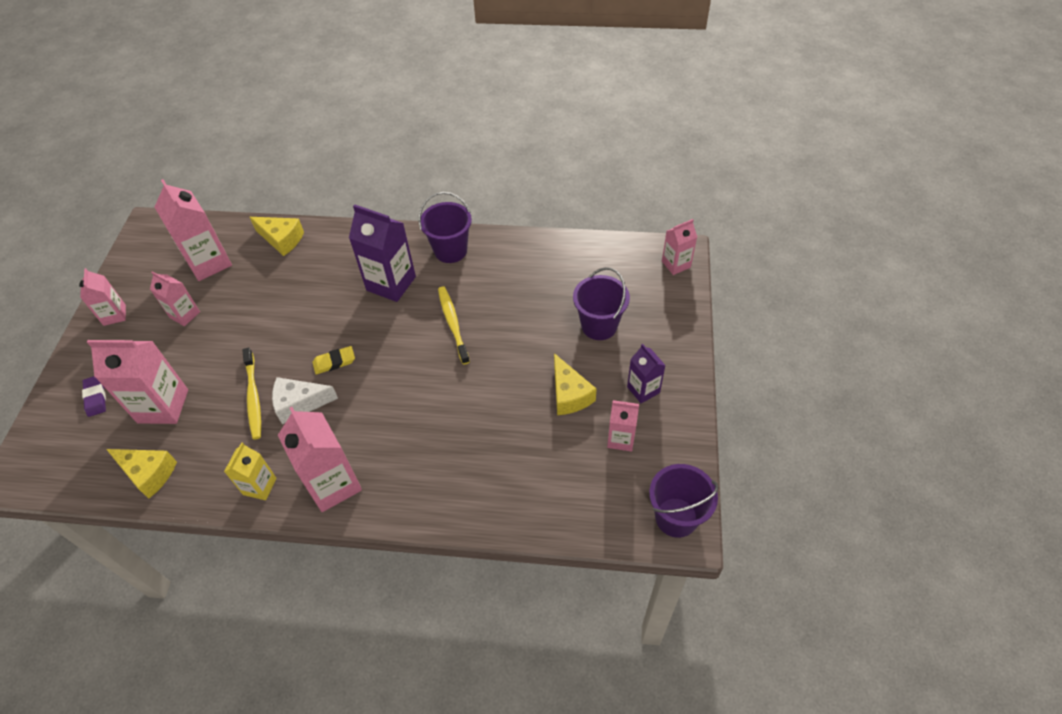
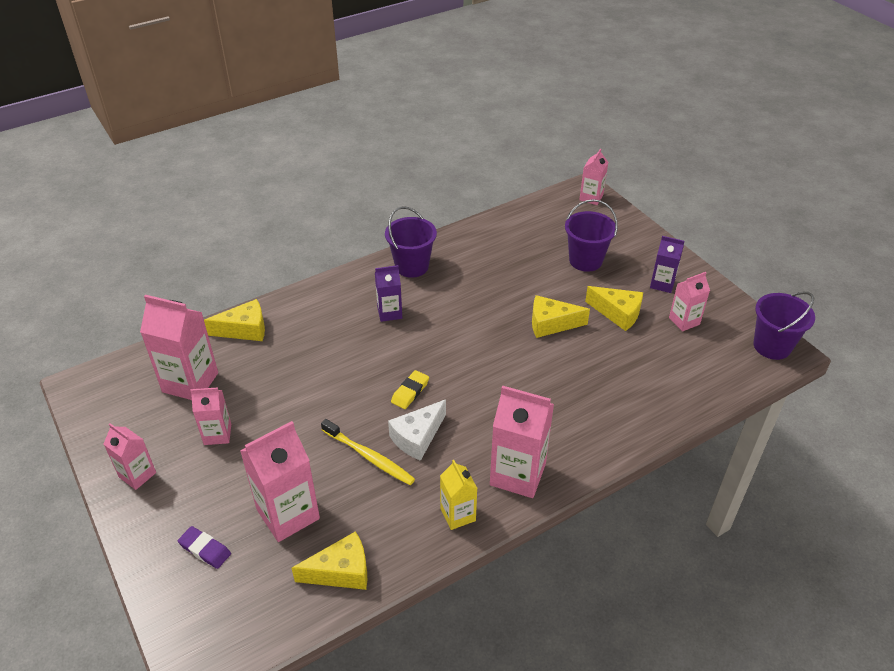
camera: 40 degrees left, 10 degrees down
(391, 283) = (389, 313): purple carton -> purple carton, size x0.58
(453, 323) = (476, 314): yellow toothbrush -> none
(502, 369) = (551, 324): none -> yellow cheese

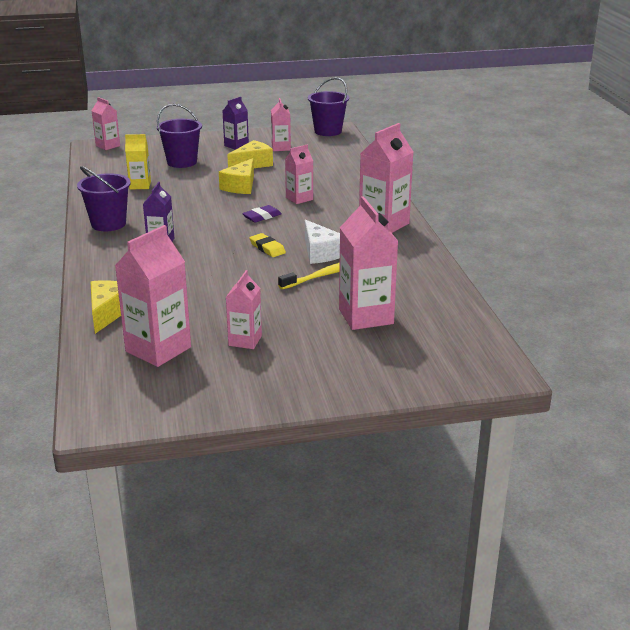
camera: 70 degrees left, 15 degrees down
(137, 475) = (266, 389): pink carton -> pink carton (299, 199)
(205, 549) = (382, 359): purple eraser -> purple eraser (262, 216)
(341, 571) = (437, 301): yellow cheese -> none
(458, 515) = (408, 250): yellow carton -> yellow carton (140, 185)

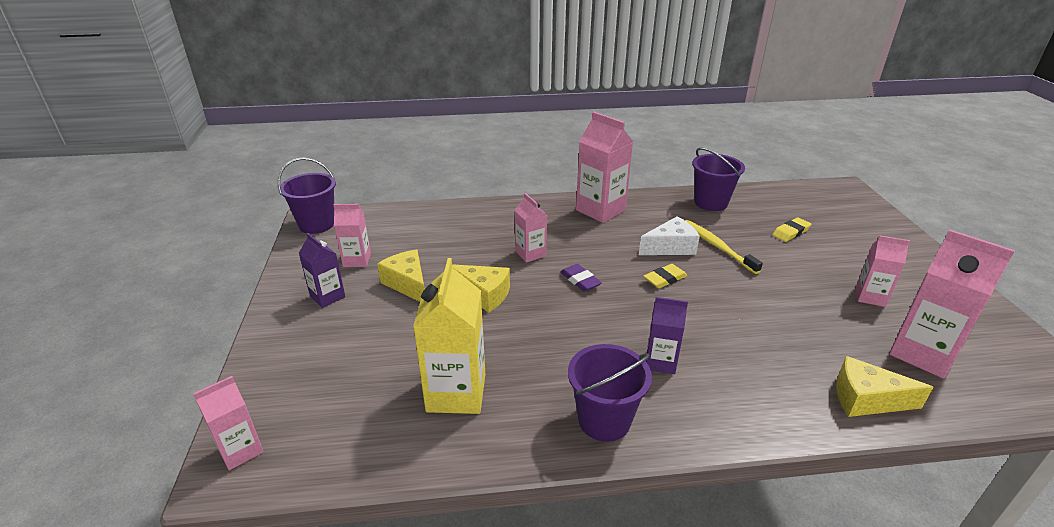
camera: 85 degrees left, 5 degrees up
(140, 185) = (456, 393): yellow carton -> yellow carton, size x1.72
(182, 162) = (372, 349): purple bucket -> purple bucket (710, 203)
(366, 316) = (791, 232): pink carton -> yellow eraser

